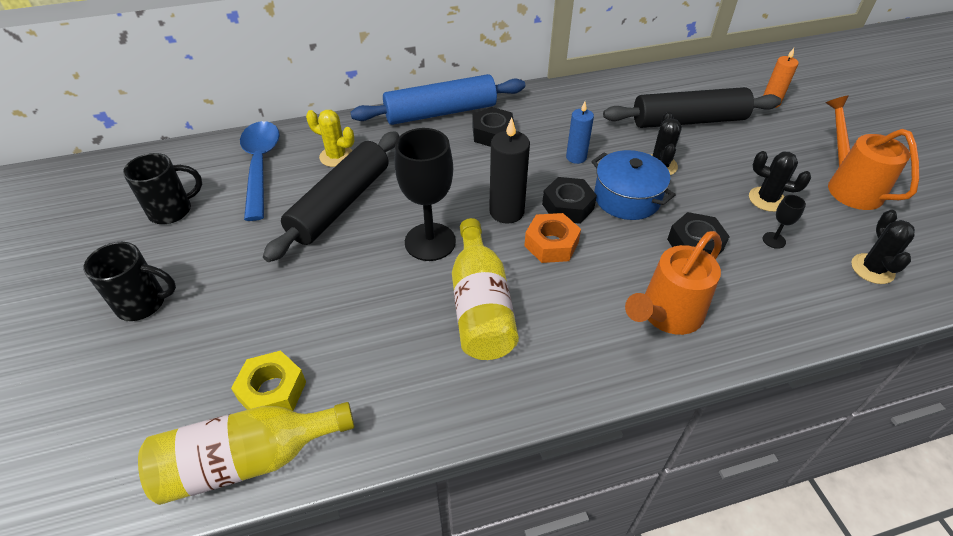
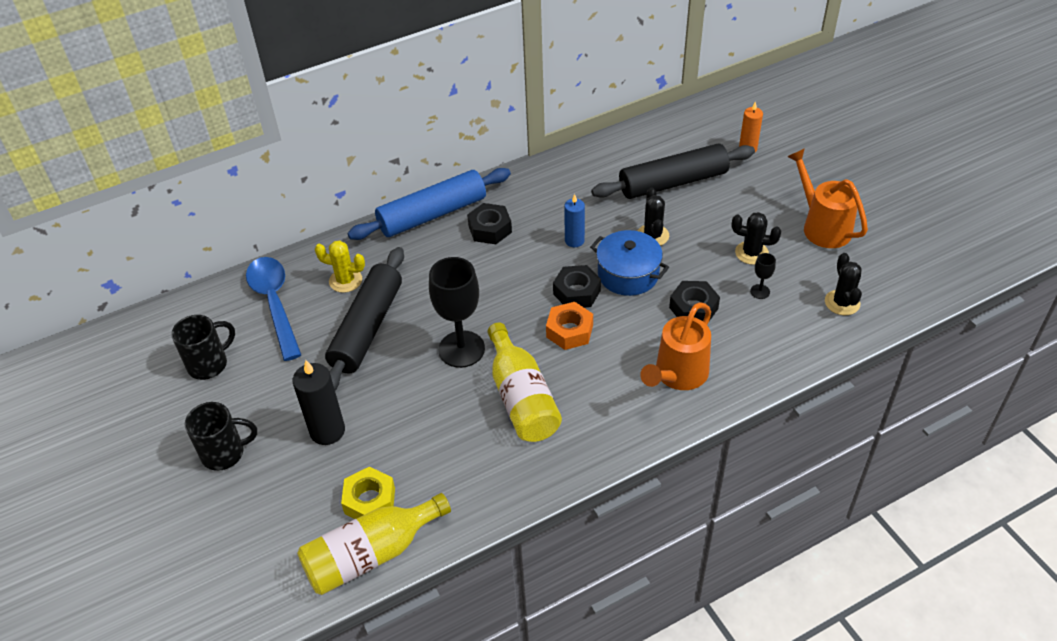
camera: 10 degrees left, 0 degrees up
(506, 212) = (523, 307): black candle -> black candle (327, 431)

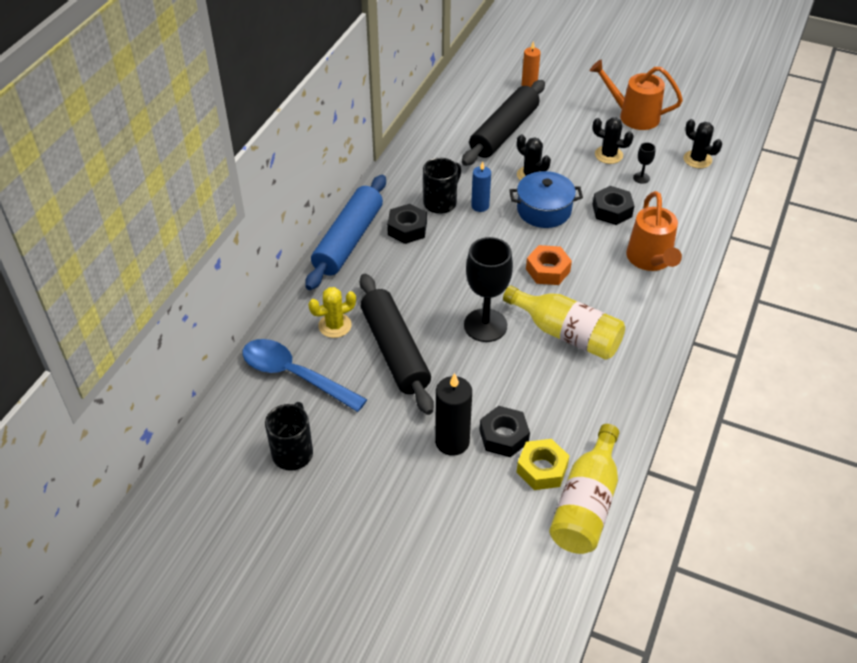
camera: 40 degrees left, 0 degrees up
(225, 453) = (389, 509): black mug -> black mug (441, 203)
(577, 292) = (522, 241): black nut -> black nut (504, 436)
(751, 253) = (608, 155): black cactus -> black cactus turned 45 degrees clockwise

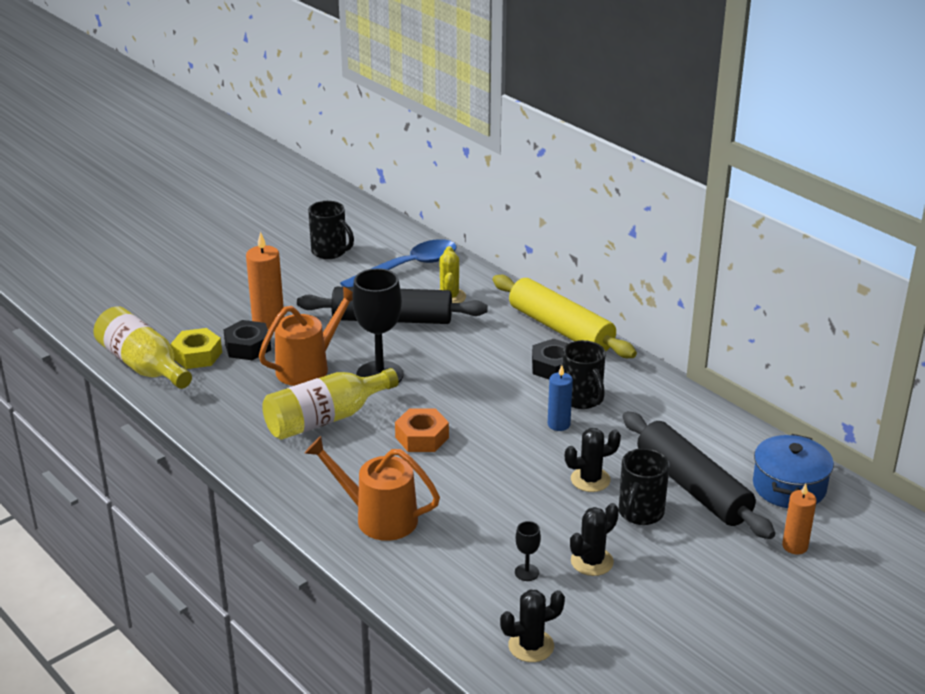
camera: 115 degrees right, 15 degrees down
(348, 240) = (561, 329): blue rolling pin -> yellow rolling pin
(452, 442) = (268, 321): black candle -> orange candle
(544, 210) = (519, 468): blue pot -> blue pot (789, 487)
(547, 147) = (640, 513): none -> black mug
(612, 210) = (482, 521): black nut -> none
(632, 116) = (669, 623): orange watering can -> orange watering can (309, 367)

